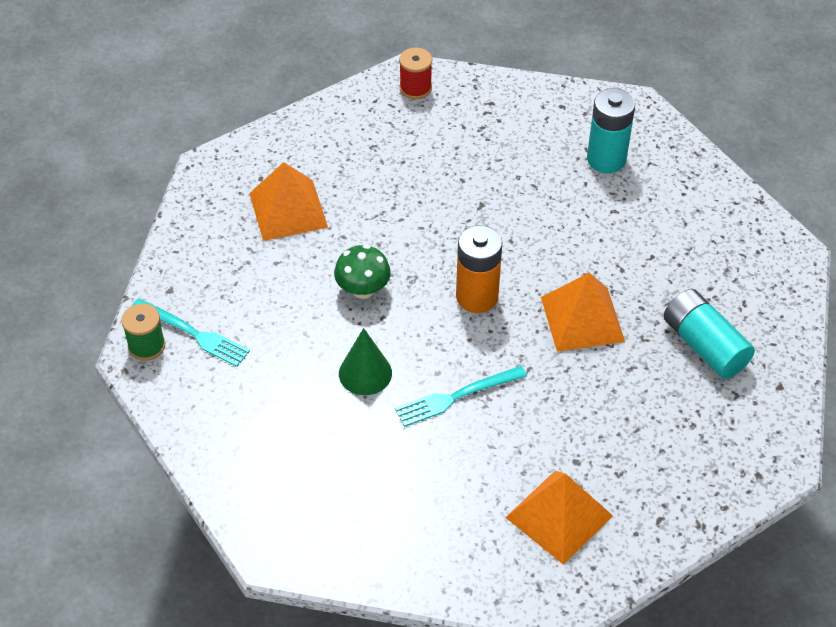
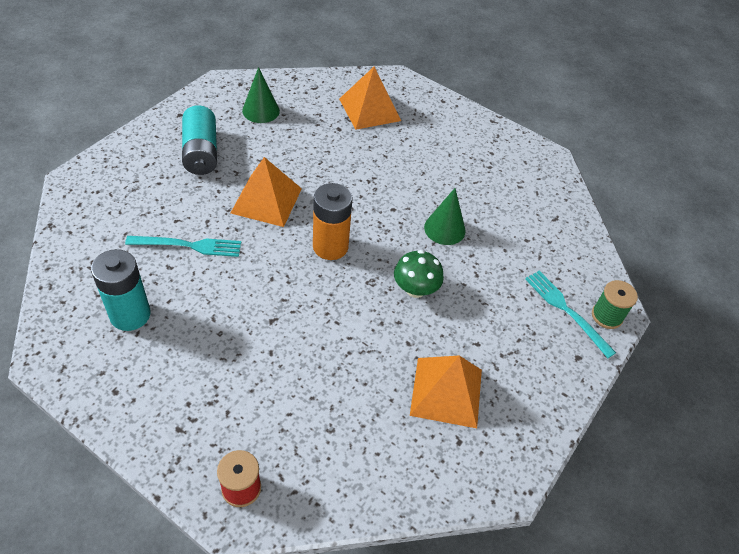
camera: 160 degrees left, 0 degrees up
(456, 396) = (389, 190): turquoise fork -> turquoise fork (189, 245)
(693, 441) = (261, 110): none -> green cone

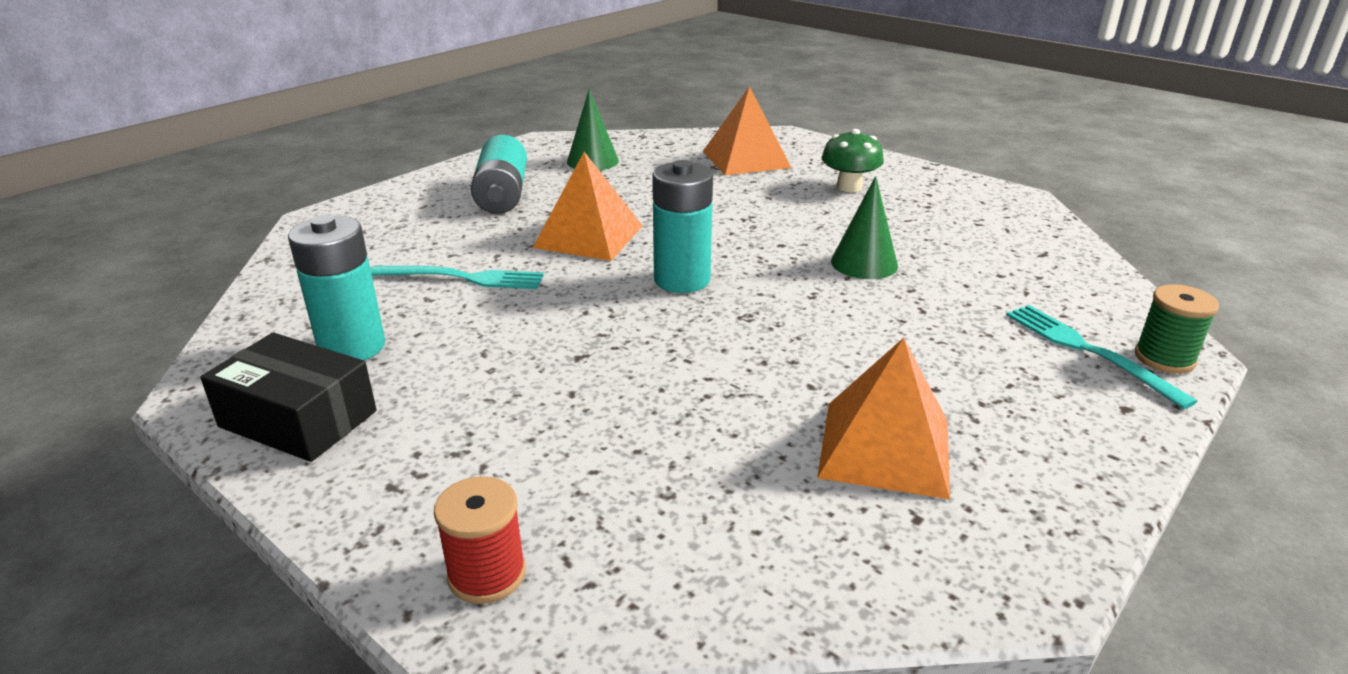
camera: 10 degrees right, 20 degrees down
(112, 378) = (298, 419): none -> black box
(330, 246) = (682, 280): orange battery -> turquoise battery
(415, 289) = (820, 324): green mushroom -> green mushroom (849, 187)

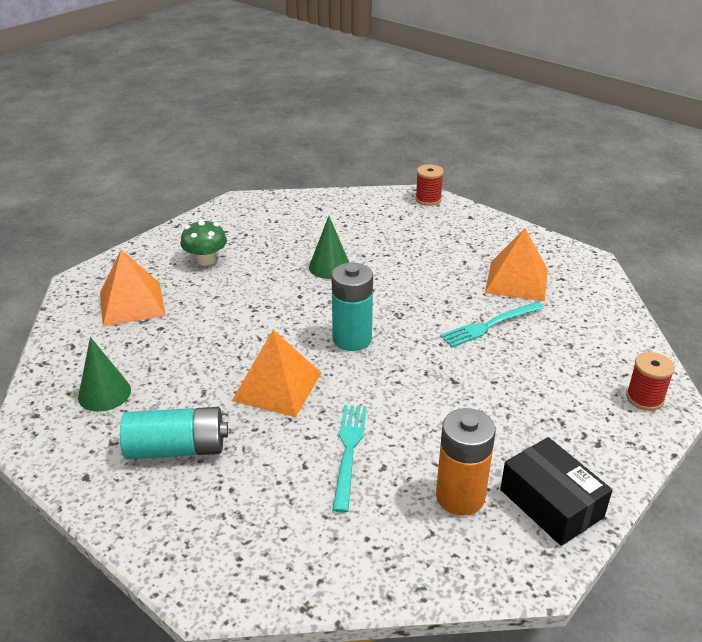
camera: 90 degrees left, 5 degrees up
(298, 419) = (551, 503): black box -> black box turned 60 degrees counterclockwise
(352, 347) = (460, 496): turquoise battery -> orange battery
(1088, 351) = (424, 216): turquoise fork -> turquoise fork (489, 325)
(1164, 358) = (428, 199): green spool -> red spool

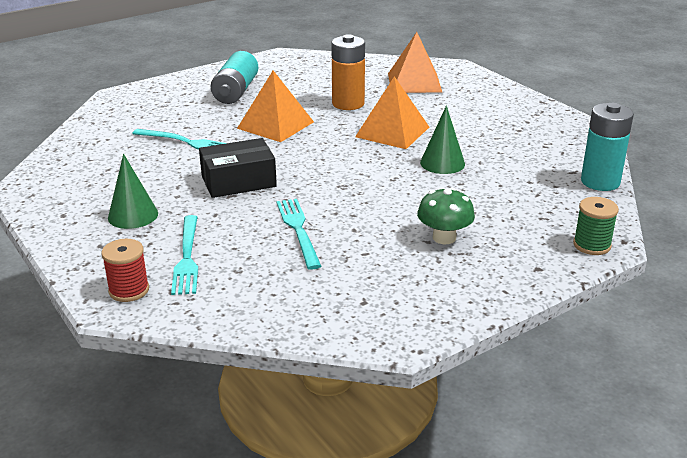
camera: 105 degrees right, 5 degrees down
(104, 393) = (307, 73): green cone -> green cone (133, 215)
(206, 260) = (473, 110): green mushroom -> green mushroom (444, 238)
(352, 339) = (317, 159): turquoise battery -> turquoise battery (600, 182)
(428, 199) = (592, 245): red spool -> green spool
(460, 496) = (107, 174): orange battery -> orange battery (348, 104)
(516, 280) = (372, 267): orange pyramid -> orange pyramid (392, 132)
(551, 503) = (66, 207): black box -> black box (238, 181)
(574, 378) = (187, 257): none -> turquoise fork

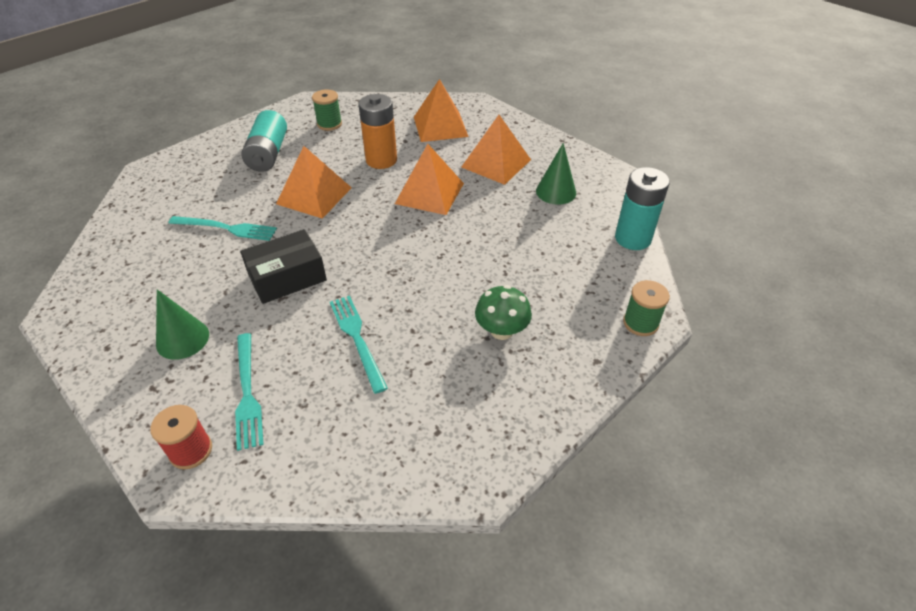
camera: 10 degrees left, 15 degrees up
(300, 73) = (329, 124): none -> green spool
(442, 163) = (483, 230): green cone -> green cone (556, 192)
(467, 114) = (496, 163): none -> orange pyramid

